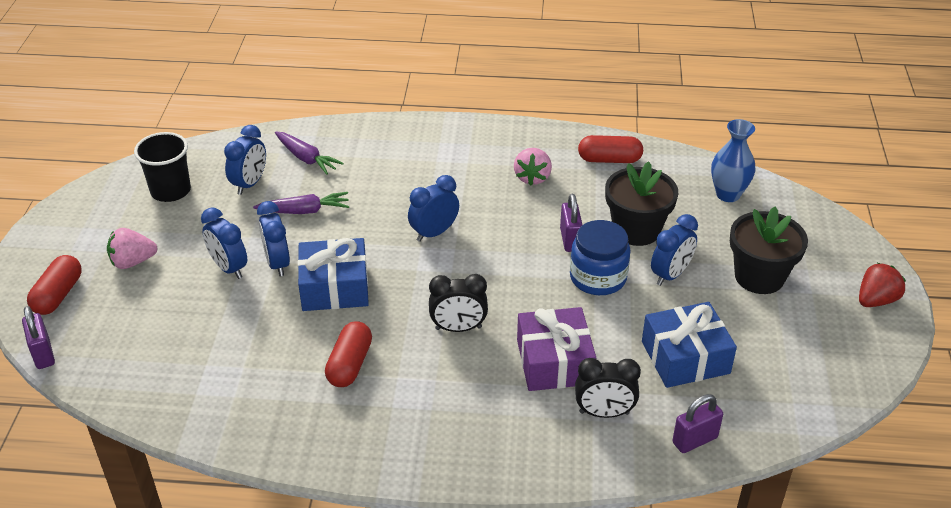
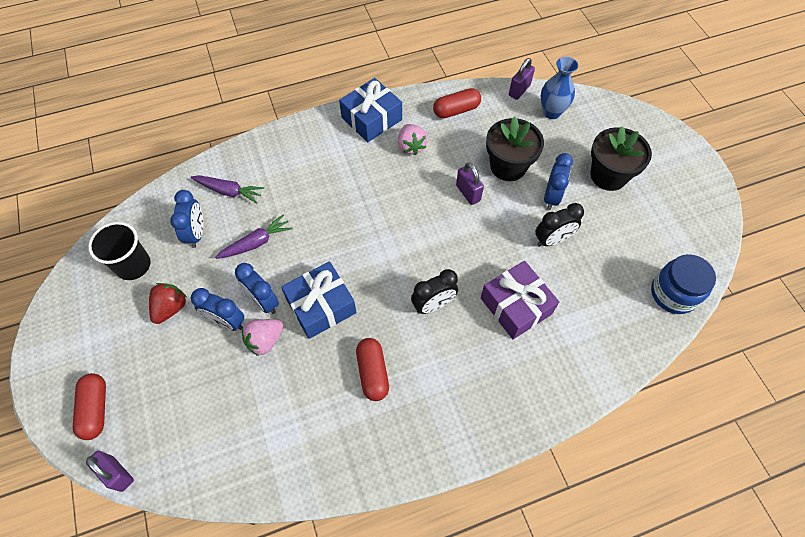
camera: 25 degrees left, 20 degrees up
(133, 262) = (142, 349): pink strawberry -> pink strawberry (265, 340)
(434, 233) = (367, 225): blue clock -> none
(598, 277) = (505, 219): blue jar -> blue jar (673, 294)
(604, 413) = (572, 335): black clock -> black clock (552, 240)
(685, 357) = (598, 264): blue gift -> blue gift (371, 119)
(694, 440) = (641, 331): purple padlock -> purple padlock (519, 90)
(876, 300) = (688, 166): red strawberry -> red strawberry (171, 308)

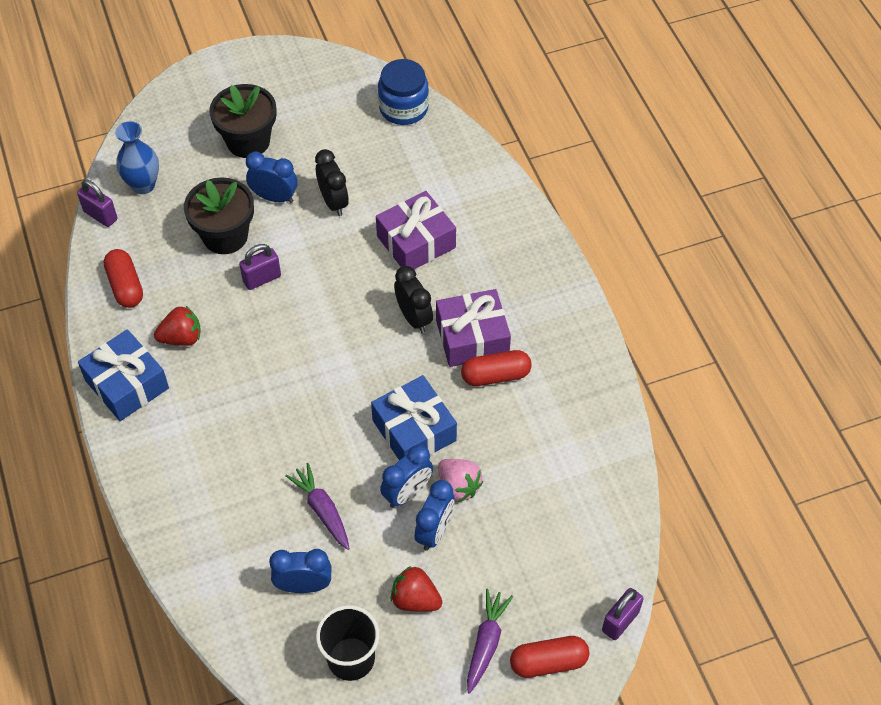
camera: 90 degrees left, 5 degrees down
(229, 191) = (237, 553): purple carrot -> purple carrot (486, 643)
(411, 146) = (181, 338): pink strawberry -> red strawberry
(413, 353) = (472, 337): none -> purple gift

